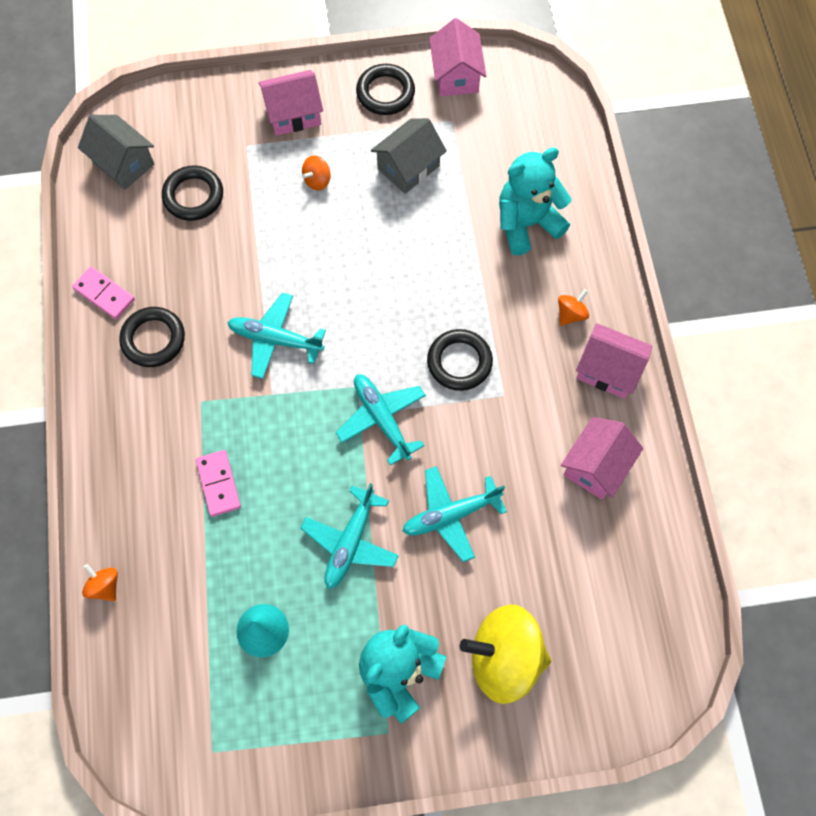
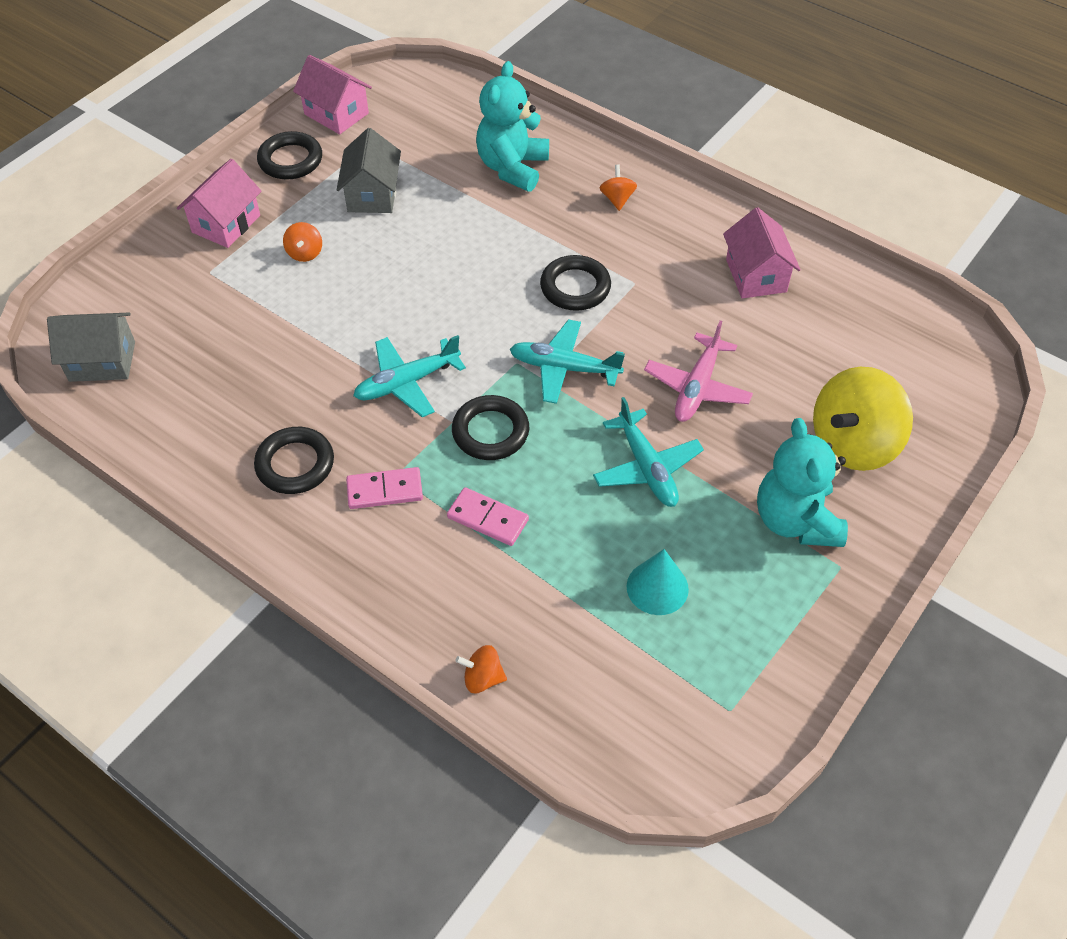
camera: 45 degrees left, 15 degrees down
(104, 294) = (204, 467): pink domino -> pink domino (384, 490)
(193, 196) = (203, 338): black ring -> black ring (490, 432)
(450, 515) = (697, 387): turquoise plane -> pink plane
(608, 370) = (687, 213): pink house -> none

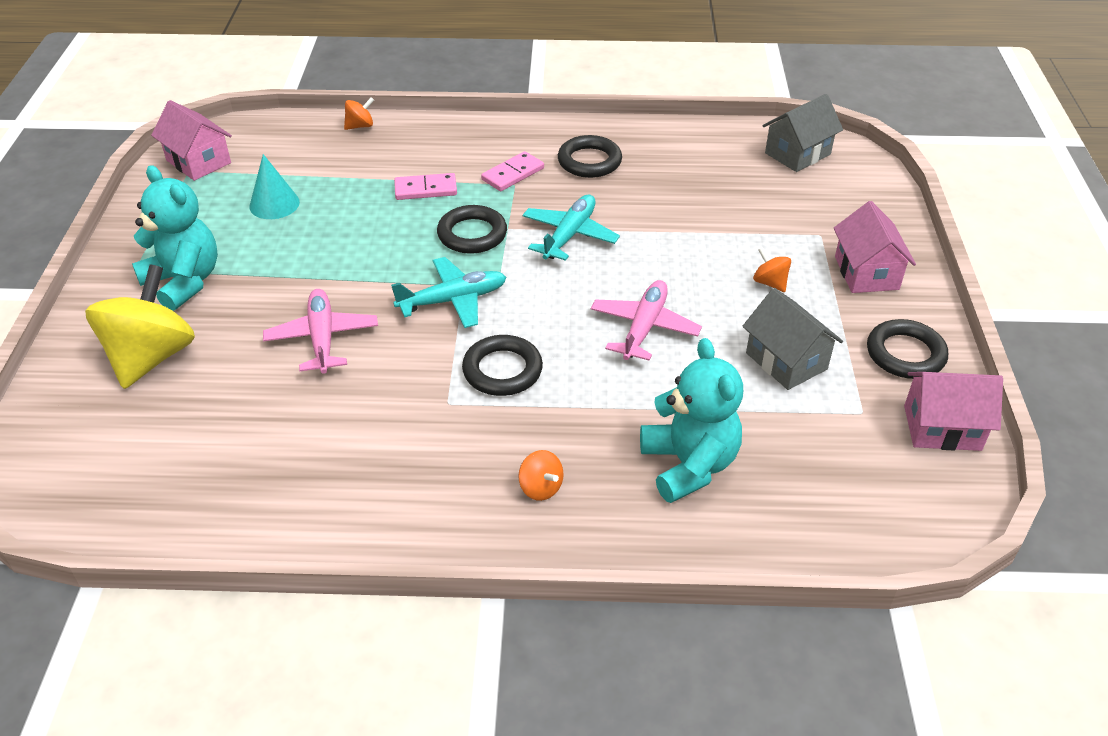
camera: 145 degrees right, 10 degrees down
(439, 267) = (644, 327): none -> pink plane
(647, 468) = (328, 264): turquoise plane -> none
(756, 275) = (323, 474): pink house -> pink house (198, 162)

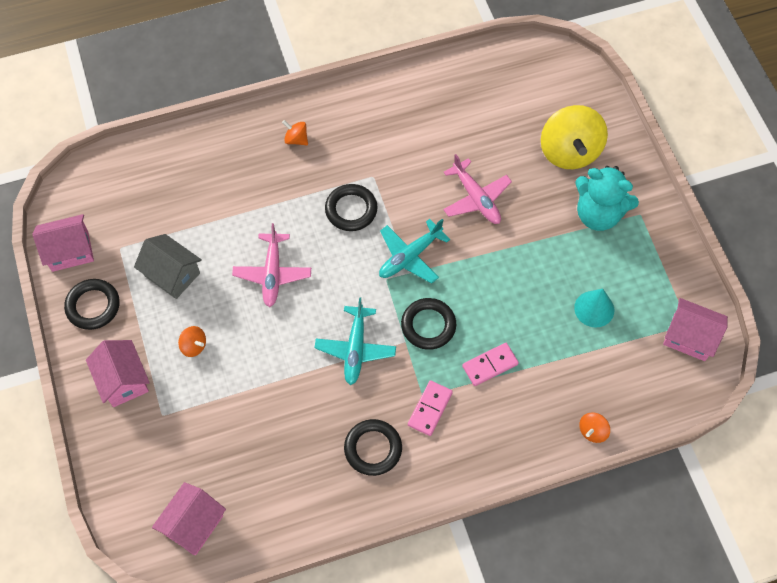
camera: 160 degrees right, 20 degrees up
(689, 465) = (218, 178): turquoise teddy bear -> none
(797, 154) = (193, 524): grey house -> pink house

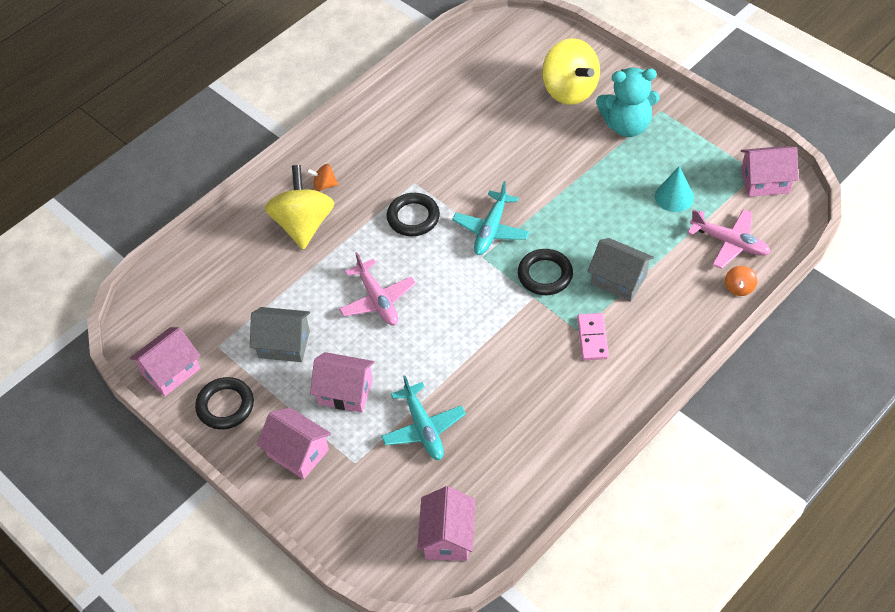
camera: 25 degrees left, 10 degrees down
(194, 346) = (345, 392): orange spinning top -> pink house
(255, 169) = (303, 225): none -> yellow spinning top
(355, 349) = (494, 323): turquoise plane -> turquoise plane (423, 428)
(373, 449) = (565, 393): black ring -> none
(476, 198) = (516, 160): pink plane -> pink plane (730, 243)
(490, 365) = (619, 280): pink domino -> grey house

